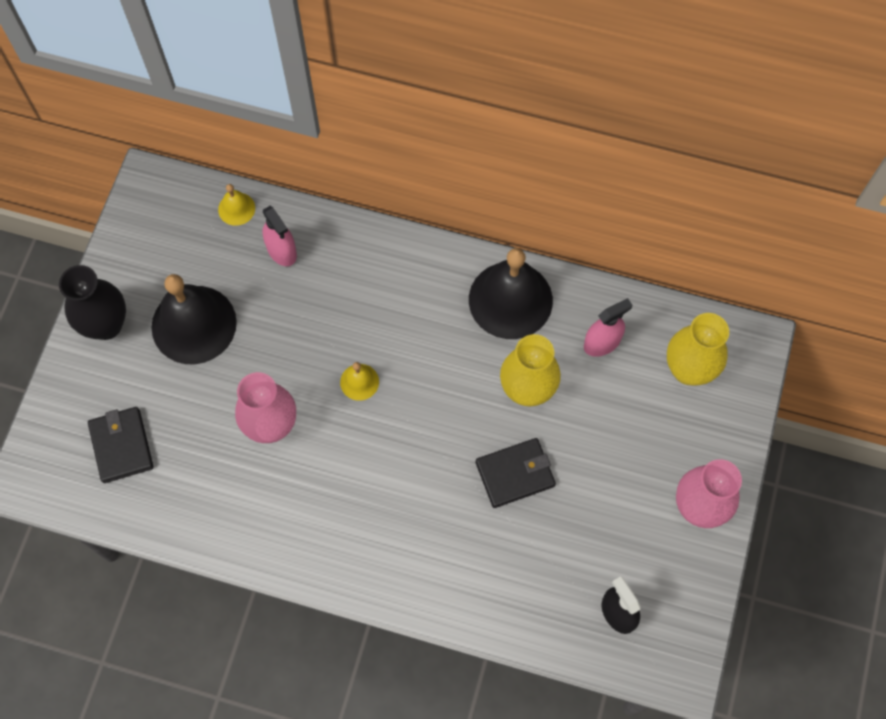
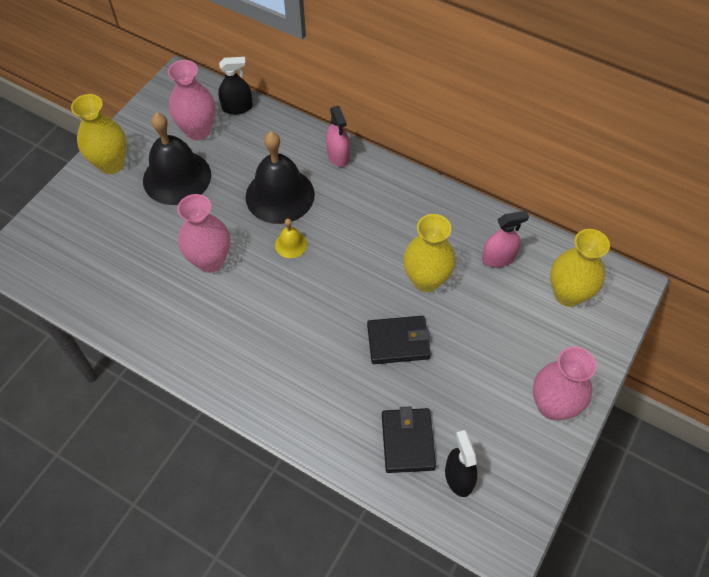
camera: 15 degrees right, 10 degrees down
(106, 325) = (111, 164): black vase -> yellow vase
(121, 446) = (89, 249): black wallet -> black wallet (408, 441)
(198, 253) = (198, 131): none -> pink vase
(236, 208) = (237, 107): yellow bell -> black spray bottle
(281, 251) = (261, 141): pink spray bottle -> pink spray bottle (338, 156)
(510, 300) = (430, 211): black bell -> black bell (280, 195)

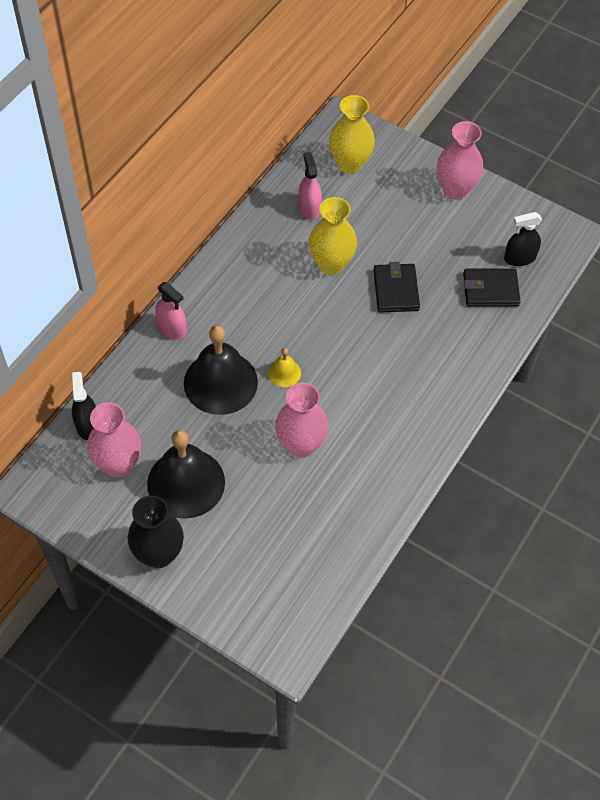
camera: 90 degrees left, 0 degrees up
(111, 164) = (159, 554): yellow vase -> black vase
(338, 156) = (172, 328): pink spray bottle -> pink spray bottle turned 60 degrees clockwise

